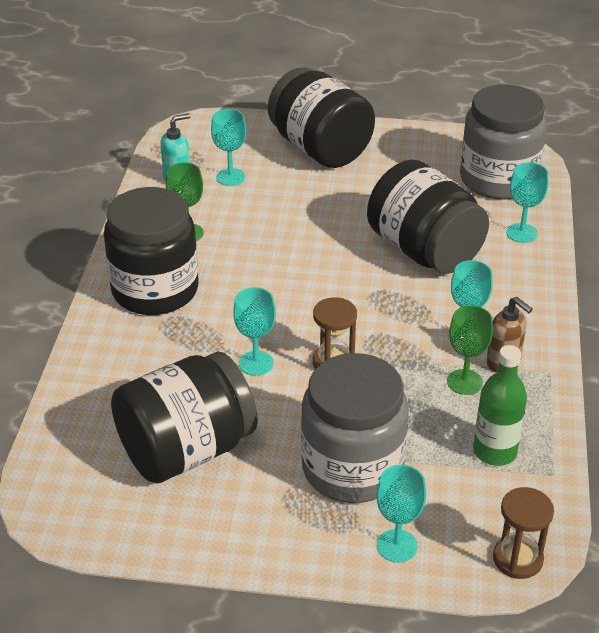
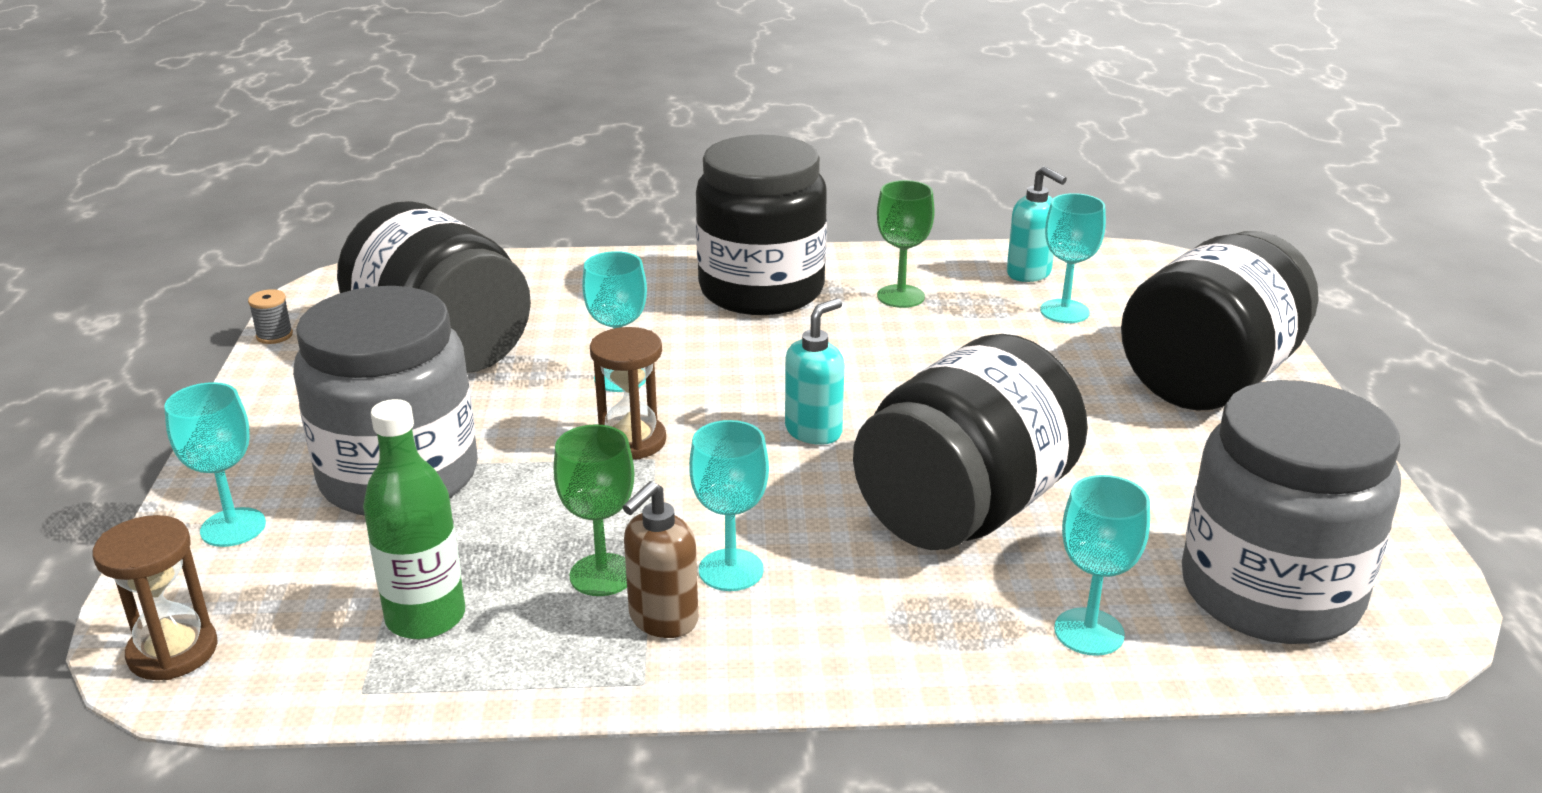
camera: 80 degrees right, 10 degrees down
(131, 551) = (274, 335): none -> grey spool
(339, 290) = (814, 431): none -> turquoise soap dispenser

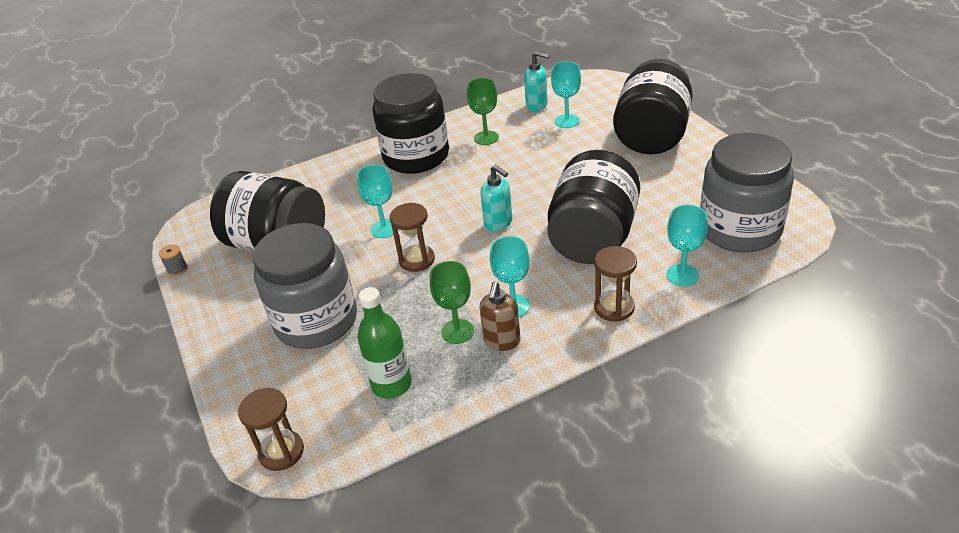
camera: 20 degrees left, 10 degrees up
(233, 527) = (253, 380): turquoise goblet -> none
(814, 431) = (498, 223): turquoise soap dispenser -> turquoise soap dispenser turned 120 degrees clockwise
(910, 639) = (614, 307): none -> brown hourglass

